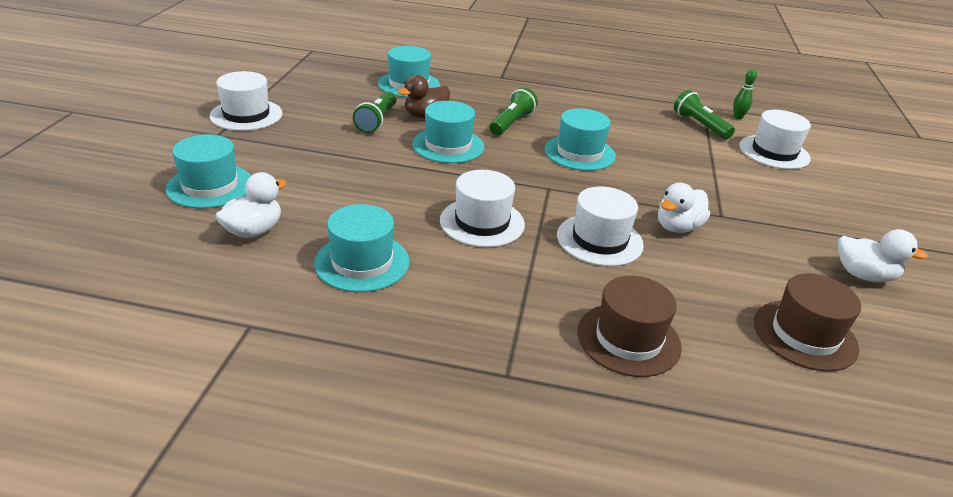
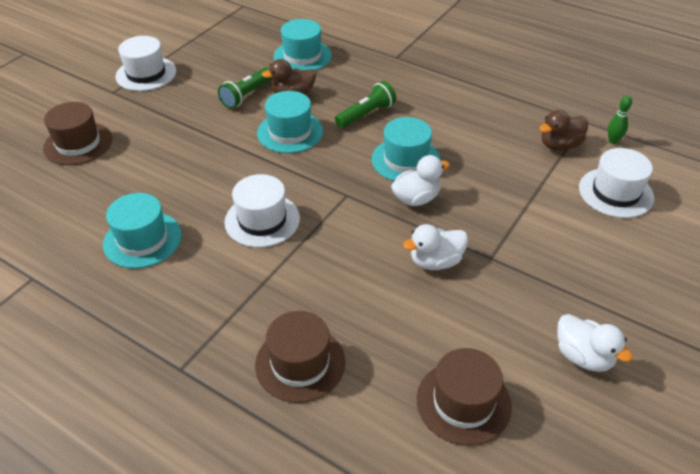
camera: 25 degrees right, 10 degrees up
(210, 186) = (78, 143): turquoise hat -> brown hat
(254, 231) = (84, 193): white duck -> white duck (416, 198)
(599, 240) = (351, 260): white hat -> none
(700, 125) = (560, 145): green flashlight -> brown duck

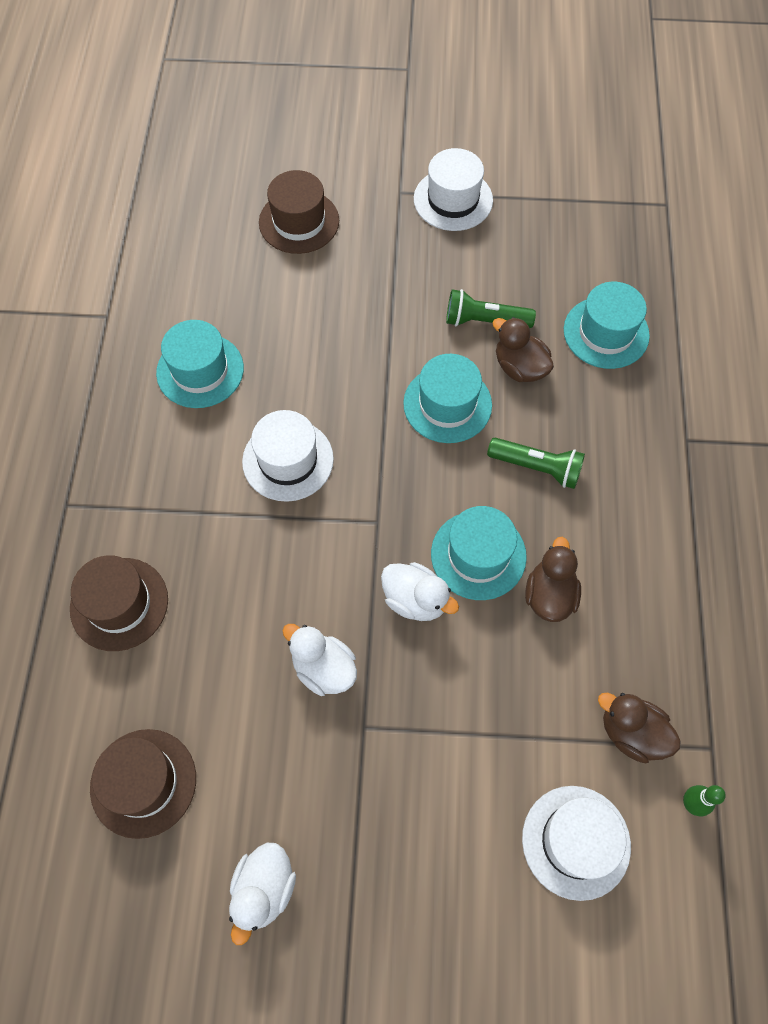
camera: 60 degrees right, 20 degrees up
(453, 142) = (549, 595): none -> brown duck

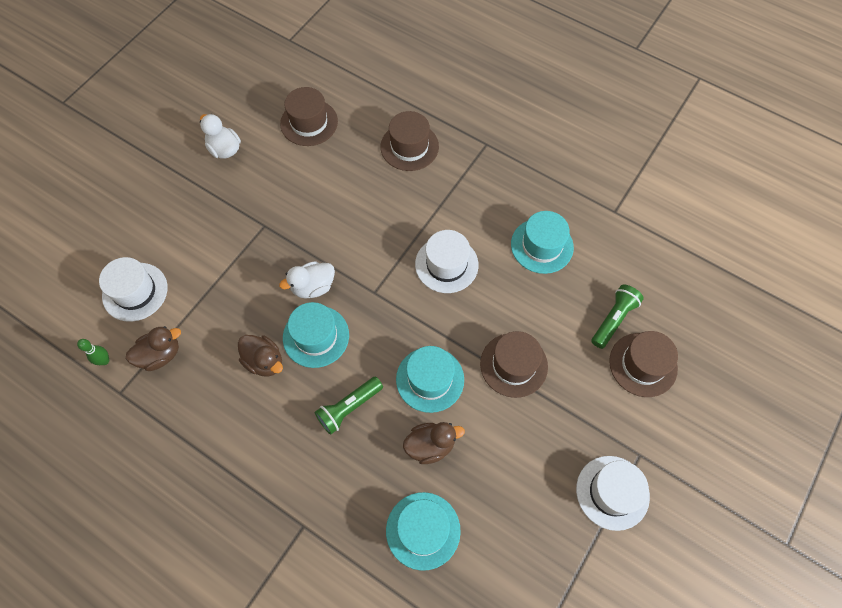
camera: 120 degrees right, 0 degrees up
(323, 668) = (308, 222): white duck -> none
(375, 333) = (513, 365): none -> brown hat
(484, 321) = (483, 445): green flashlight -> green flashlight (613, 319)

